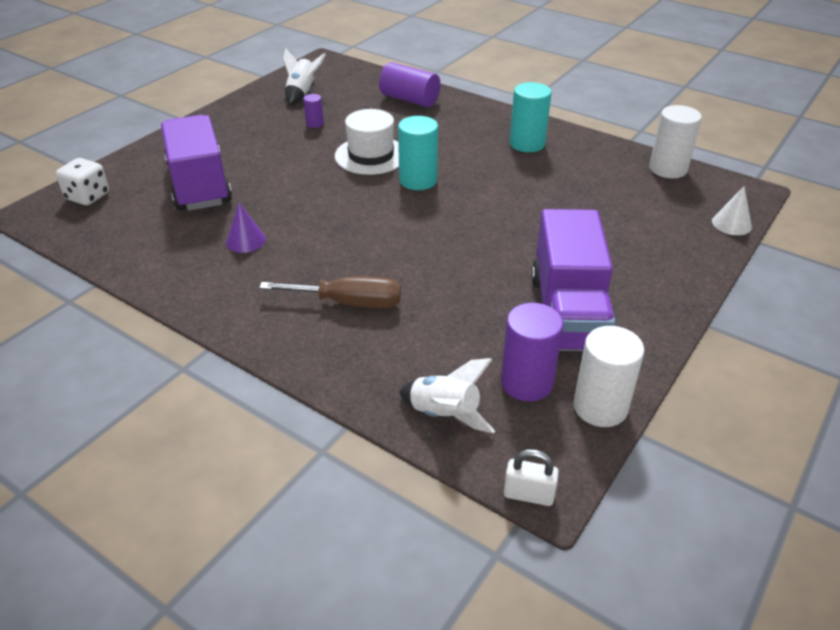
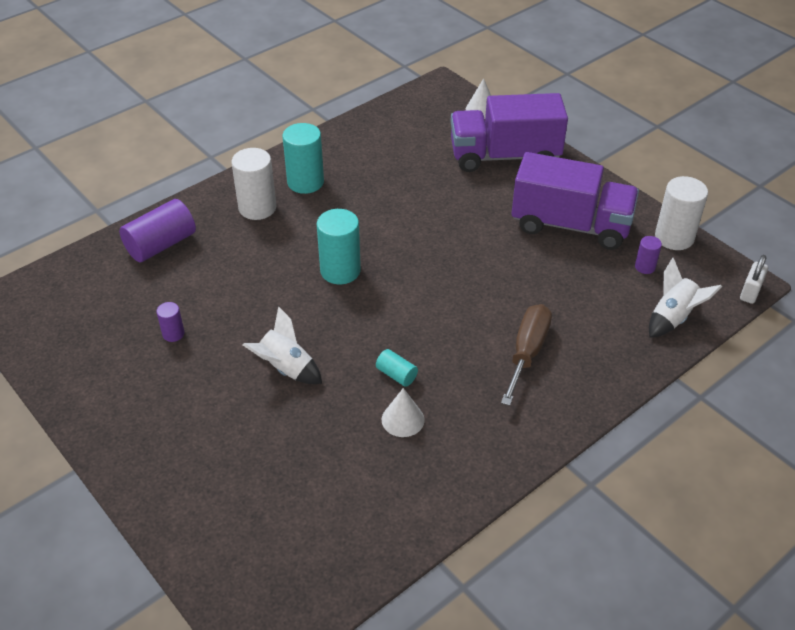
camera: 75 degrees left, 5 degrees up
(88, 197) = (248, 575): white dice -> none
(199, 185) = (269, 455): purple truck -> purple truck (504, 156)
(246, 240) = (403, 419): purple cone -> white cone
(298, 229) = (396, 375): none -> turquoise cylinder
(302, 94) = (85, 336): white rocket -> white rocket (286, 368)
(371, 156) = (273, 297): white hat -> none
(526, 383) = (645, 267): purple cylinder -> purple cylinder, size x0.51
(668, 169) = (389, 114): white cylinder -> white cylinder (257, 208)

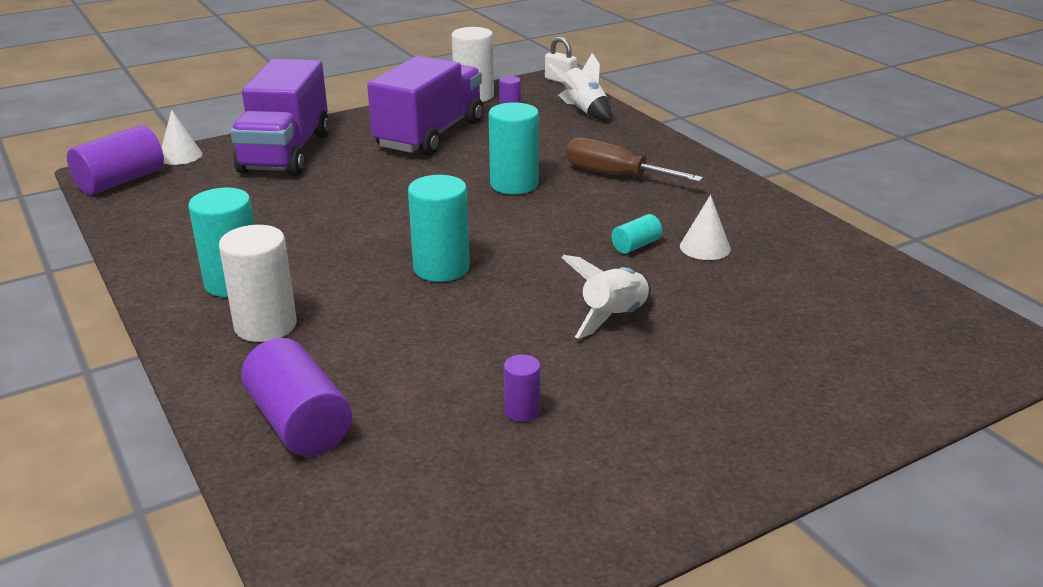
camera: 80 degrees left, 15 degrees down
(432, 97) = (121, 181): none -> purple cylinder
(488, 290) = (514, 184): none -> turquoise cylinder

